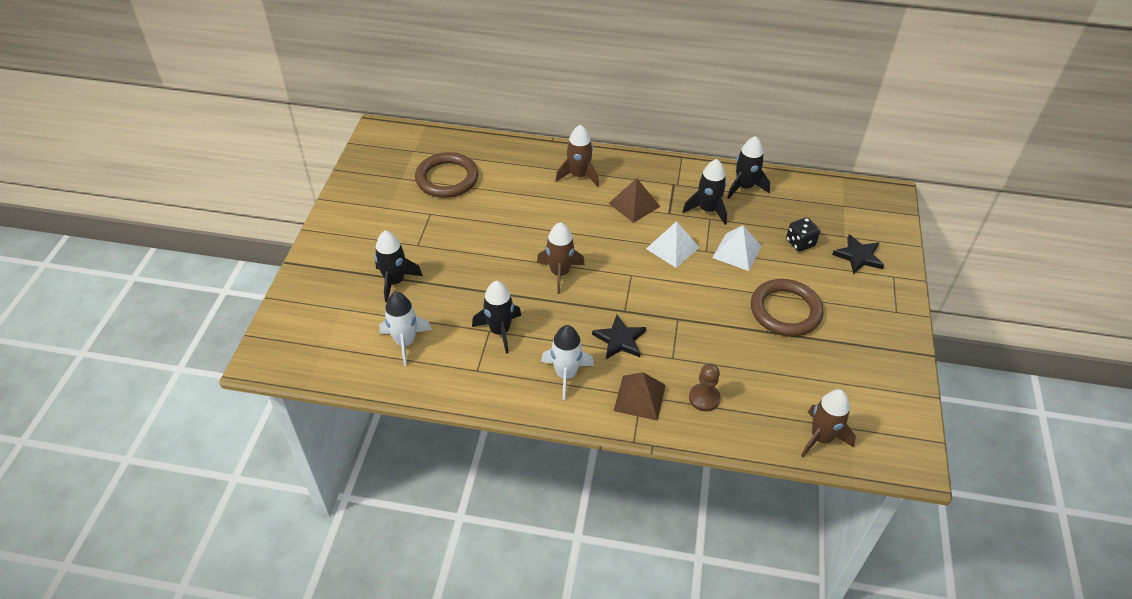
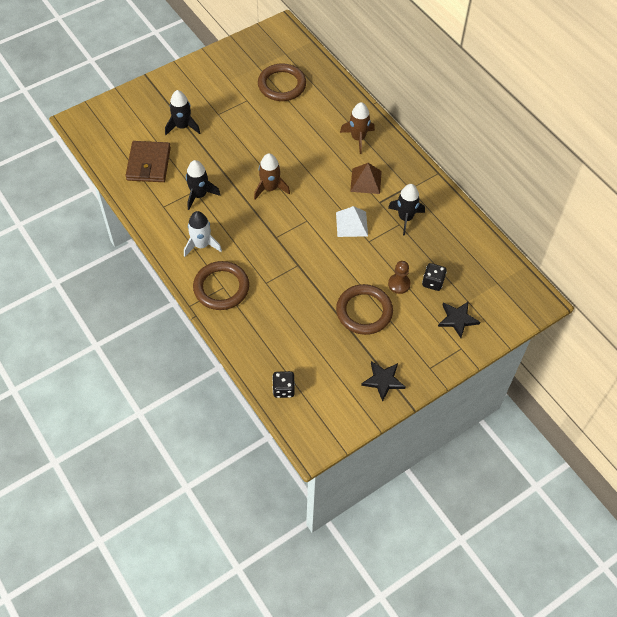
camera: 45 degrees right, 10 degrees up
(405, 342) = (148, 164): white rocket -> brown wallet
(620, 340) = (252, 250): black star -> black star (383, 381)
(639, 397) = (221, 288): brown pyramid -> brown ring
(704, 398) = (252, 316): brown pawn -> brown pawn (399, 284)
(737, 251) = (386, 256): white pyramid -> none
(744, 187) = (450, 222): black rocket -> none
(821, 438) = (283, 389): brown rocket -> black dice

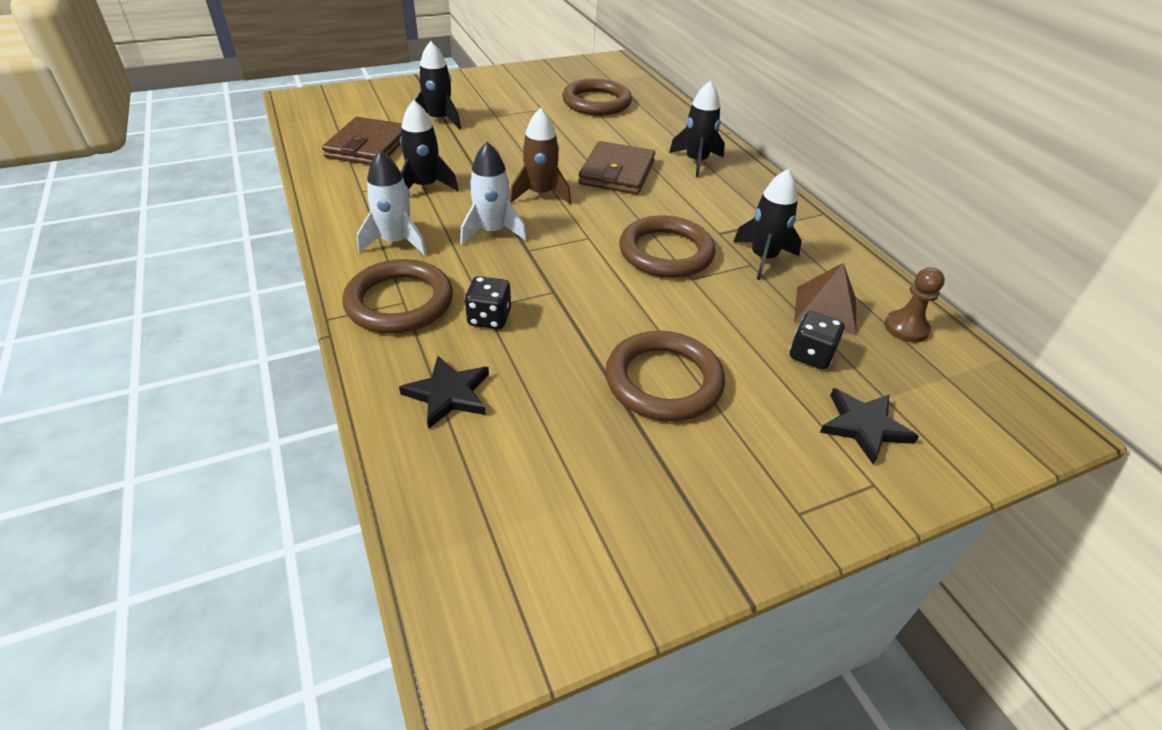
camera: 10 degrees right, 15 degrees down
(252, 226) = (492, 231): none -> white rocket
(283, 389) = (445, 498): black dice -> black dice (489, 318)
(311, 159) = (617, 173): none -> brown wallet
(352, 224) = (666, 252): white pyramid -> brown ring
(358, 138) = (696, 162): brown rocket -> black rocket
(366, 181) = (700, 206): brown pyramid -> brown pyramid (825, 310)
(383, 381) = (684, 522): black star -> black star (448, 394)
(399, 284) = (741, 348): brown pawn -> brown pawn (906, 328)

